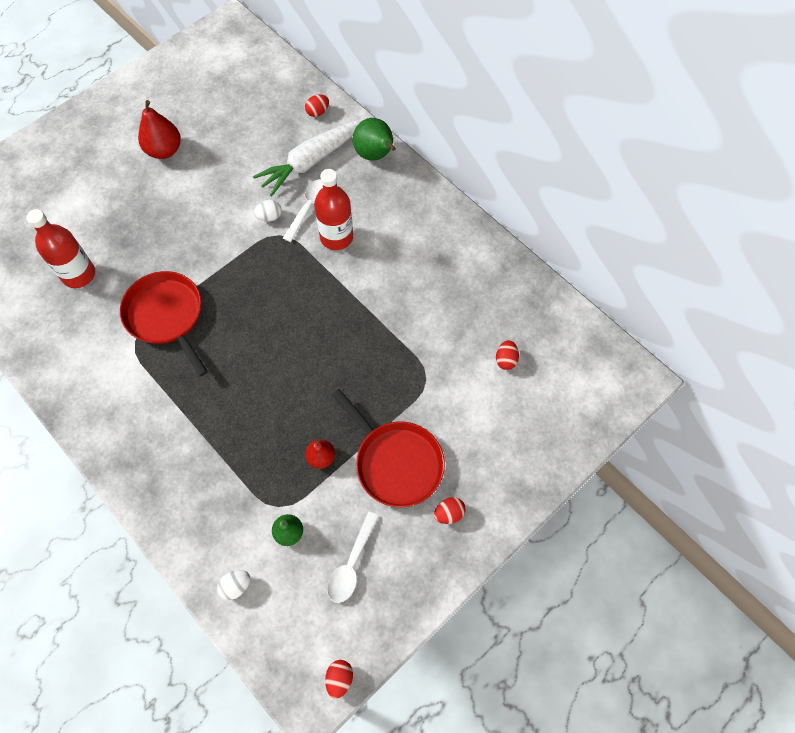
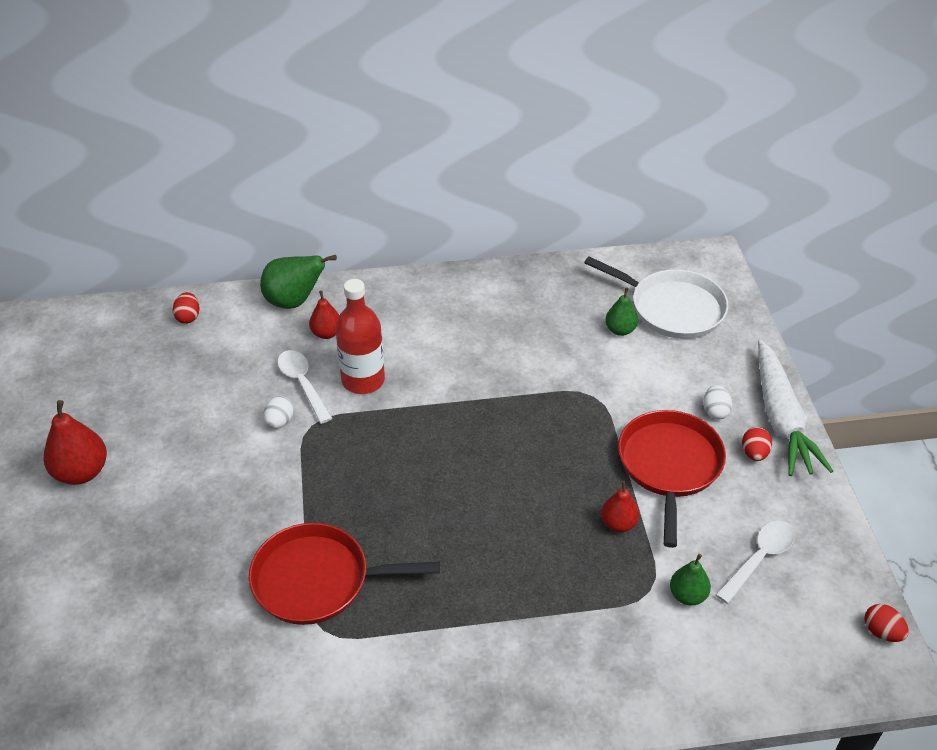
camera: 55 degrees left, 20 degrees down
(79, 274) = (168, 646): red bottle -> none
(236, 586) = (720, 676): white egg -> white egg (715, 411)
(311, 161) = (246, 353): white carrot -> white carrot (781, 418)
(351, 564) = (759, 558): white spoon -> white spoon turned 105 degrees counterclockwise
(361, 191) = (327, 333): none -> red pear
(396, 462) = (669, 465): red pan -> red pan turned 75 degrees counterclockwise
(506, 360) = (620, 330): red egg -> green pear
(558, 382) = (672, 308): none -> white pan

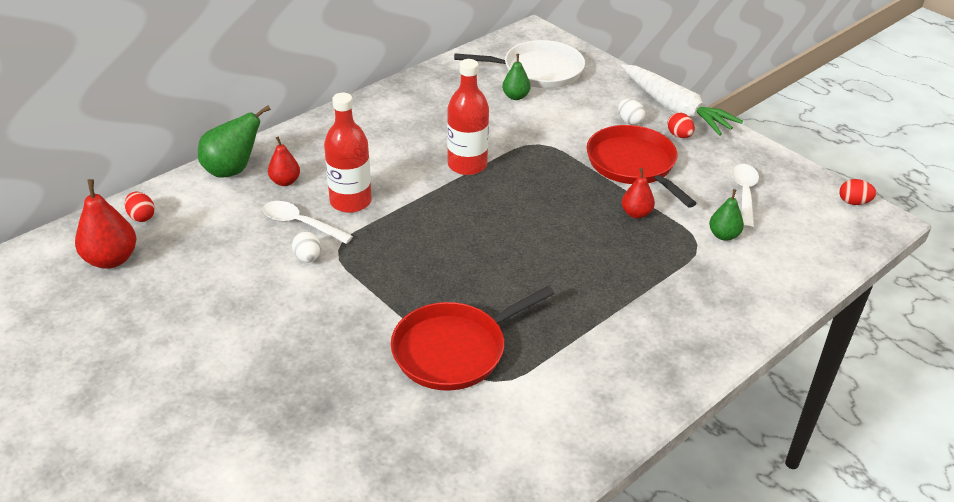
camera: 35 degrees left, 5 degrees down
(81, 472) = (155, 372): red pear -> red pear (111, 259)
(501, 389) = (467, 165): none -> red bottle

